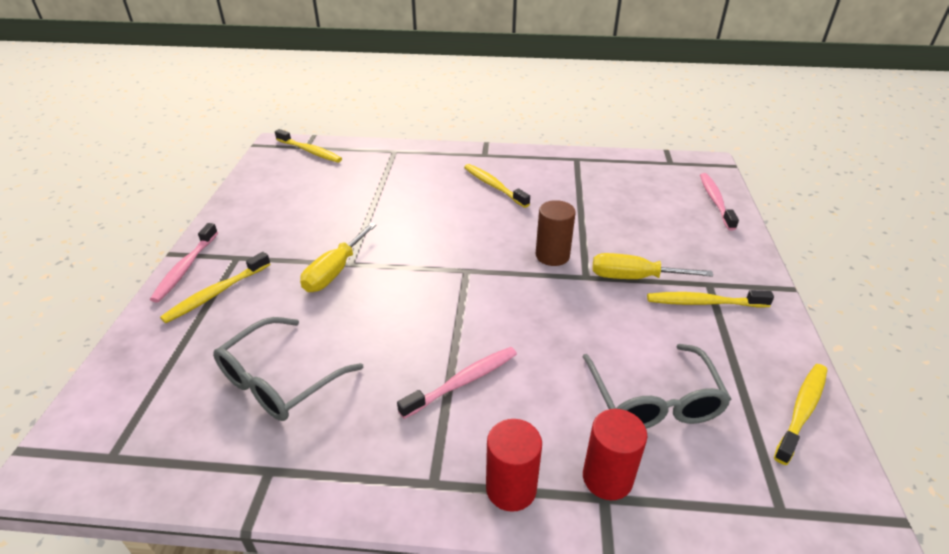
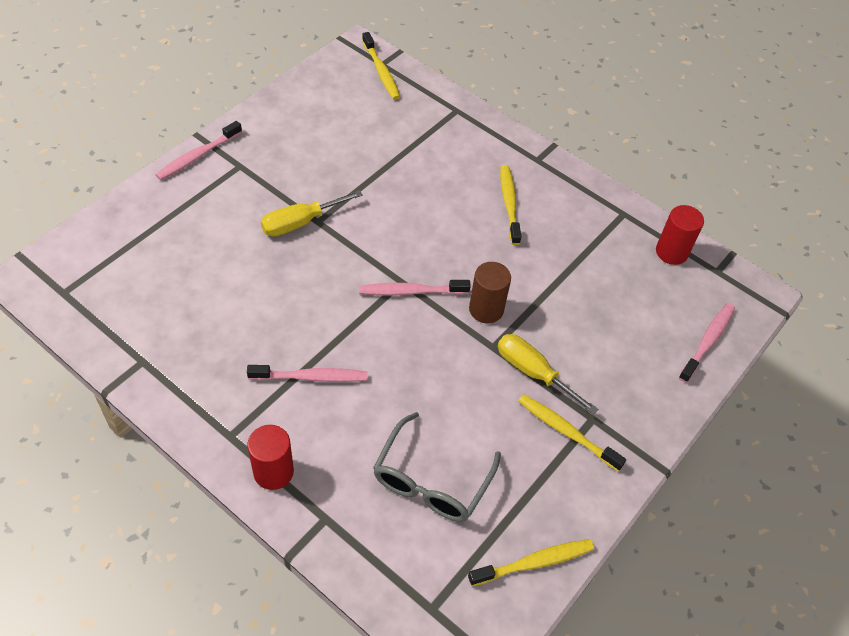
camera: 30 degrees right, 15 degrees up
(216, 293) = (203, 194): yellow toothbrush -> none
(280, 381) = (194, 298): grey glasses -> none
(481, 273) = (411, 291): none -> pink toothbrush
(607, 478) = (340, 508): red cylinder -> red cylinder (671, 252)

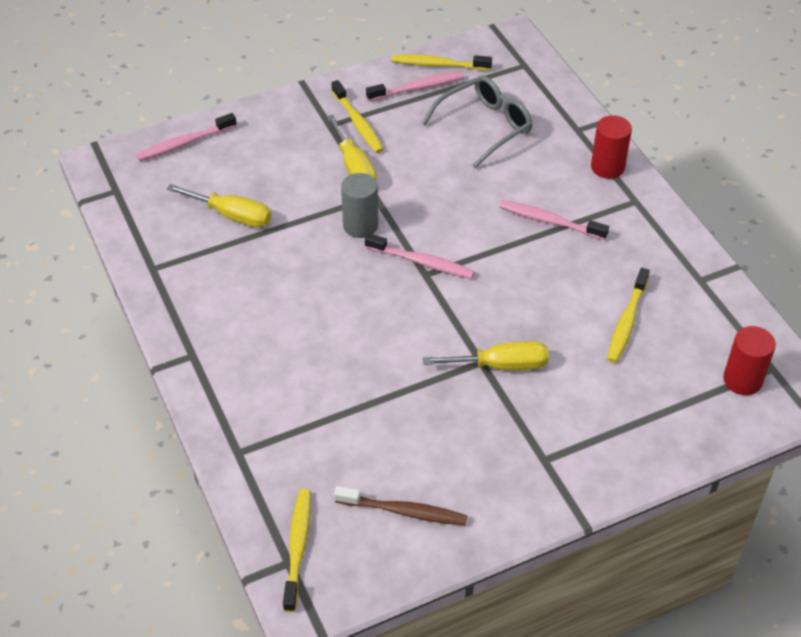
camera: 150 degrees left, 5 degrees down
(198, 156) = (592, 489): pink toothbrush -> pink toothbrush (417, 88)
(325, 108) = (404, 511): none -> brown toothbrush
(486, 309) = (360, 225): brown cylinder -> grey cylinder
(509, 204) = (263, 315): yellow toothbrush -> yellow toothbrush (627, 322)
(602, 280) = (232, 215): none -> yellow screwdriver
(671, 252) = (142, 218): red cylinder -> red cylinder (742, 380)

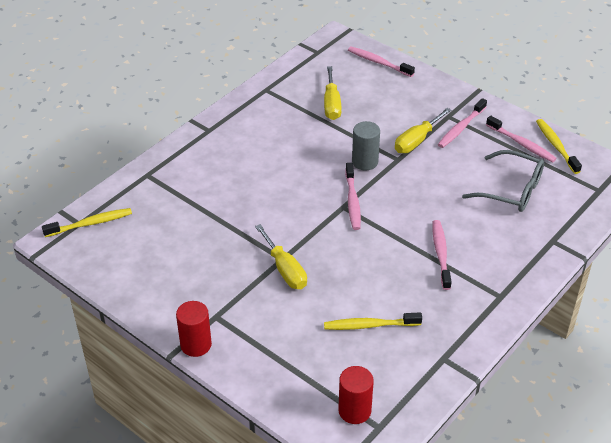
camera: 65 degrees right, 5 degrees down
(358, 123) = (461, 128): yellow toothbrush -> pink toothbrush
(404, 511) = (139, 261): brown toothbrush -> none
(607, 167) = (524, 269): red cylinder -> red cylinder (196, 344)

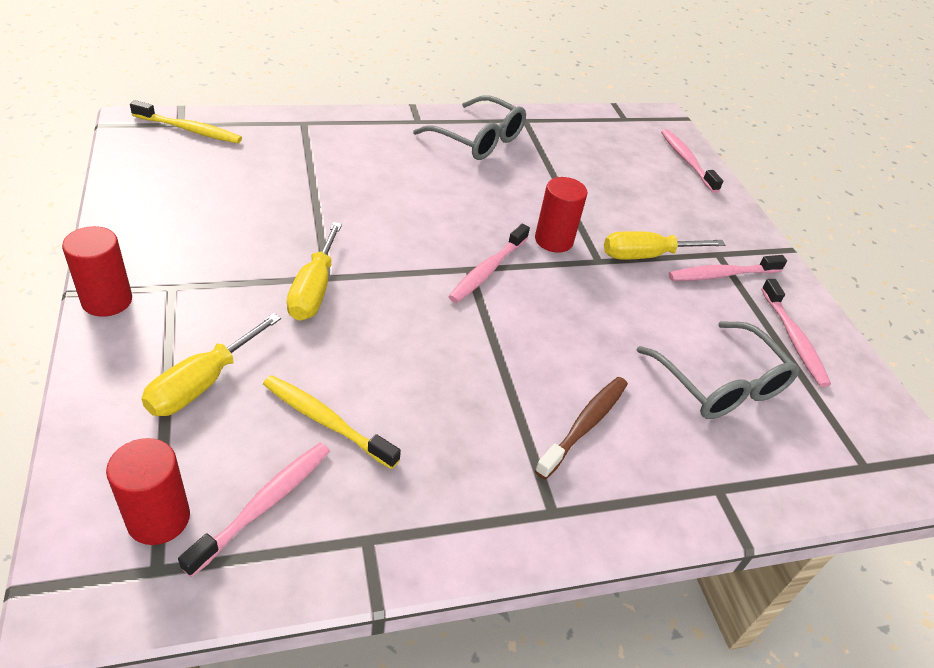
camera: 30 degrees right, 0 degrees up
(256, 121) = (478, 139): none -> grey glasses
(331, 104) = (583, 168): yellow screwdriver -> yellow screwdriver (202, 383)
(365, 162) = (553, 240): grey cylinder -> red cylinder
(441, 254) = (529, 398): pink toothbrush -> pink toothbrush (264, 504)
(475, 250) = (584, 425): none -> brown toothbrush
(556, 146) = (846, 370): yellow toothbrush -> none

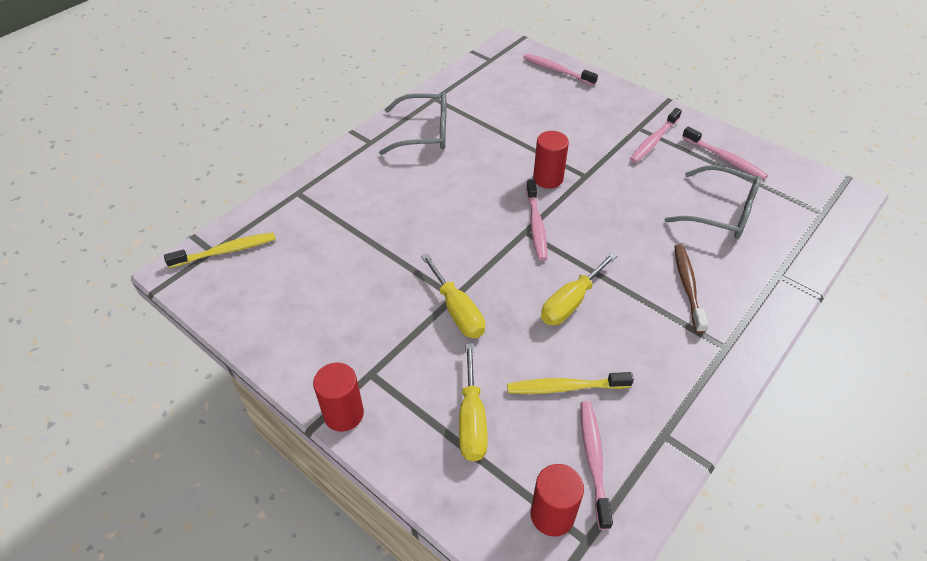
camera: 30 degrees left, 5 degrees up
(646, 256) = (605, 155): yellow screwdriver -> yellow screwdriver (570, 302)

